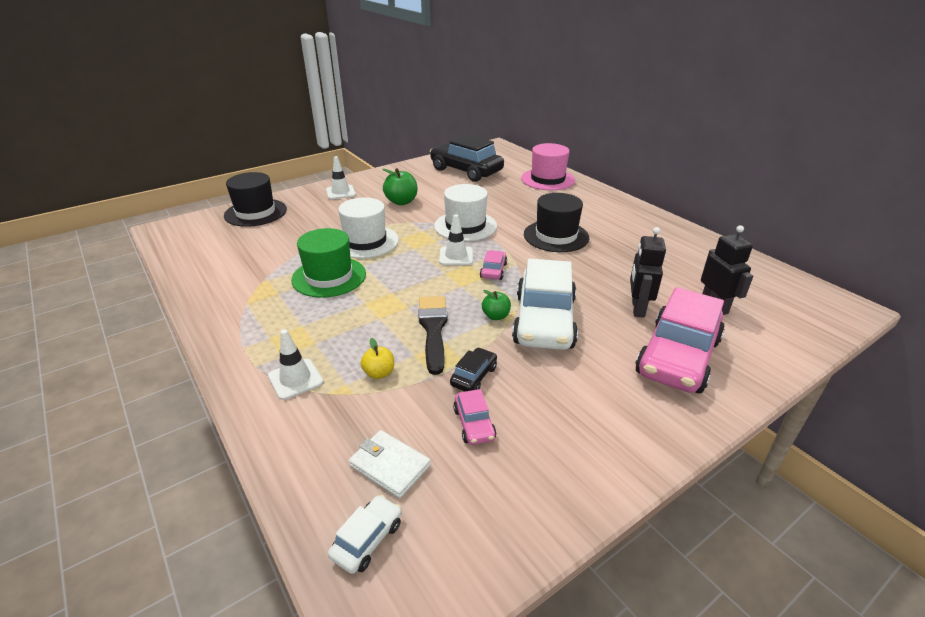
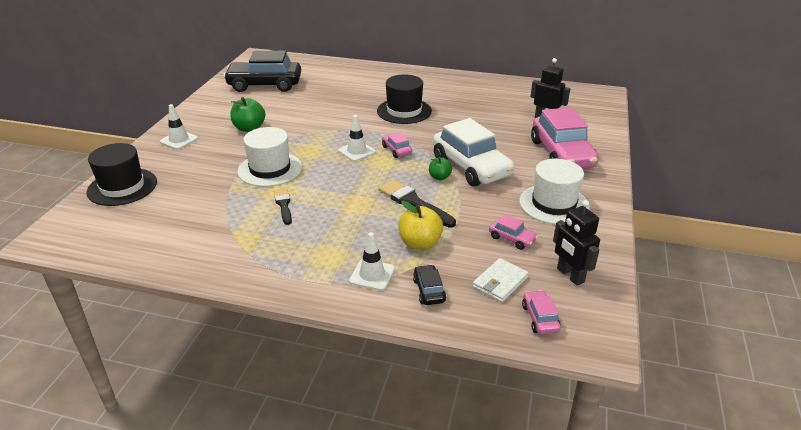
camera: 40 degrees left, 0 degrees up
(329, 277) = (283, 205): green hat -> black brush
(367, 540) = (540, 318): white car -> pink car
(379, 373) = (420, 243): yellow apple -> yellow apple, size x1.65
(389, 466) = (500, 282): white wallet -> white wallet turned 45 degrees counterclockwise
(465, 226) = (331, 128): white hat -> white hat (554, 204)
(474, 376) = (476, 216): black car -> black car (429, 290)
(547, 179) = (340, 71): pink hat -> none
(637, 308) = (510, 137): black robot -> black robot (570, 275)

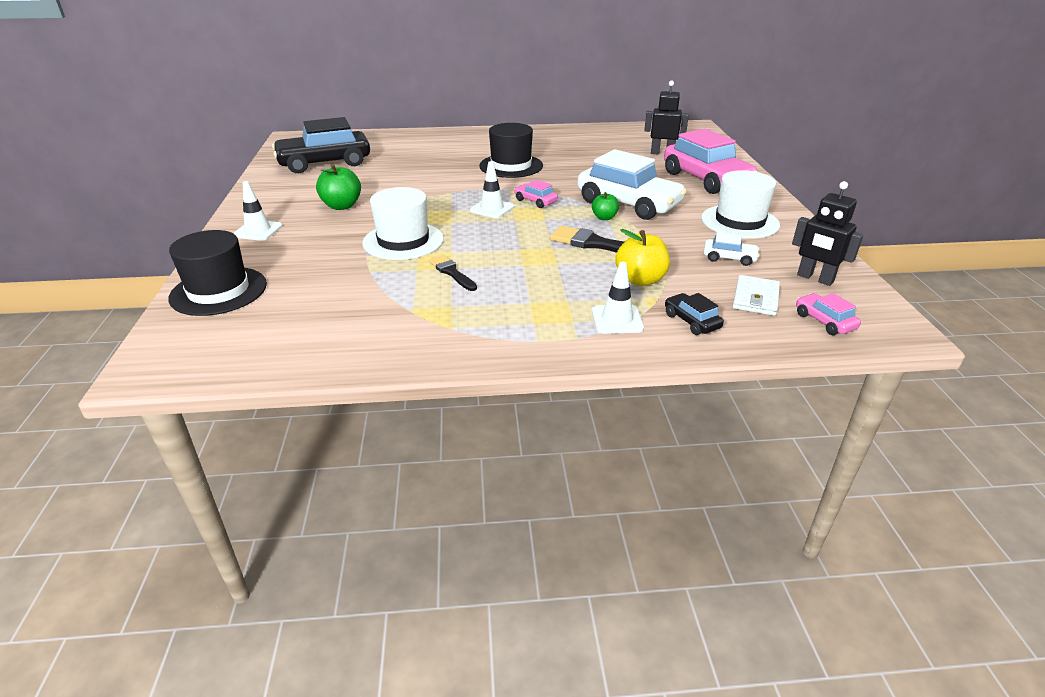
camera: 20 degrees left, 0 degrees up
(512, 239) = (729, 258): pink car -> white car

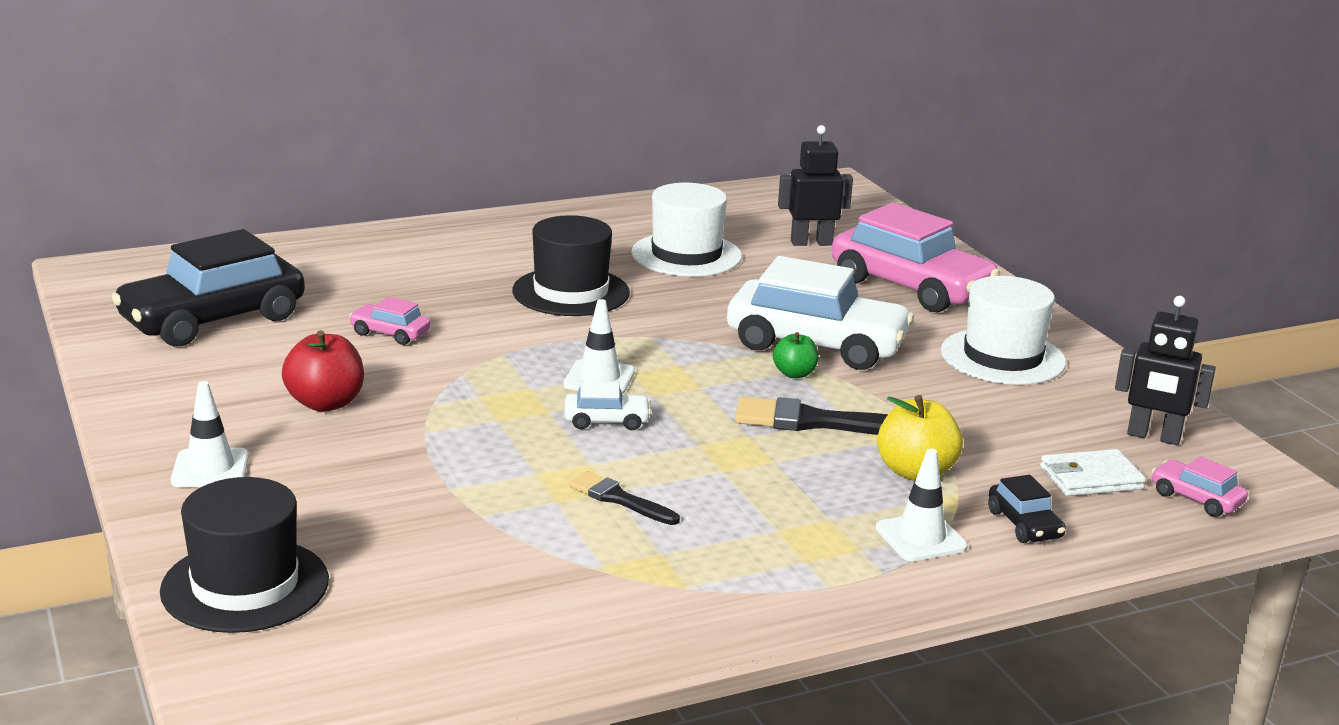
camera: 20 degrees left, 10 degrees down
(342, 206) = (325, 403): green apple -> red apple
(403, 241) = (493, 455): white hat -> white hat (686, 255)
(535, 201) = (662, 356): pink car -> pink car (390, 333)
(691, 321) = (1024, 524): black car -> black car turned 150 degrees counterclockwise
(729, 258) = (1021, 420): white car -> white car (606, 421)
(755, 298) = (1091, 478): white wallet -> white wallet turned 75 degrees clockwise

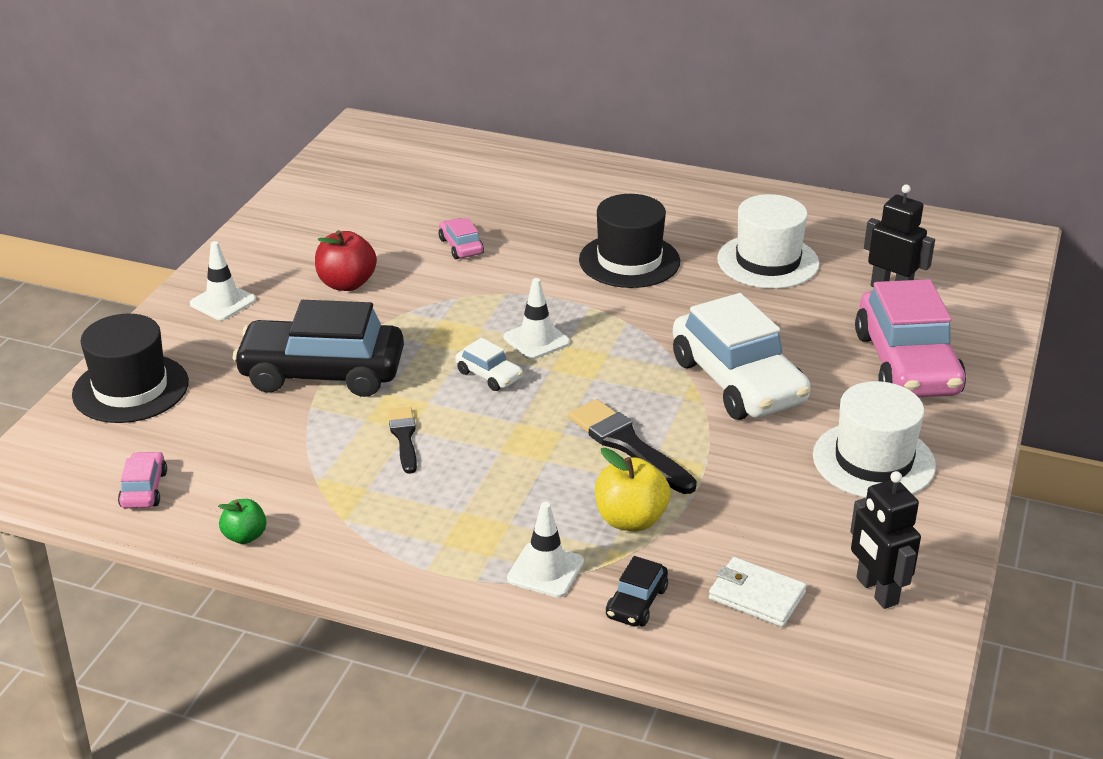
camera: 45 degrees right, 10 degrees up
(213, 319) = (375, 193): black car -> black car (322, 373)
(794, 374) = (679, 398): green apple -> green apple (245, 536)
(1196, 499) = (812, 659): pink car -> pink car (144, 489)

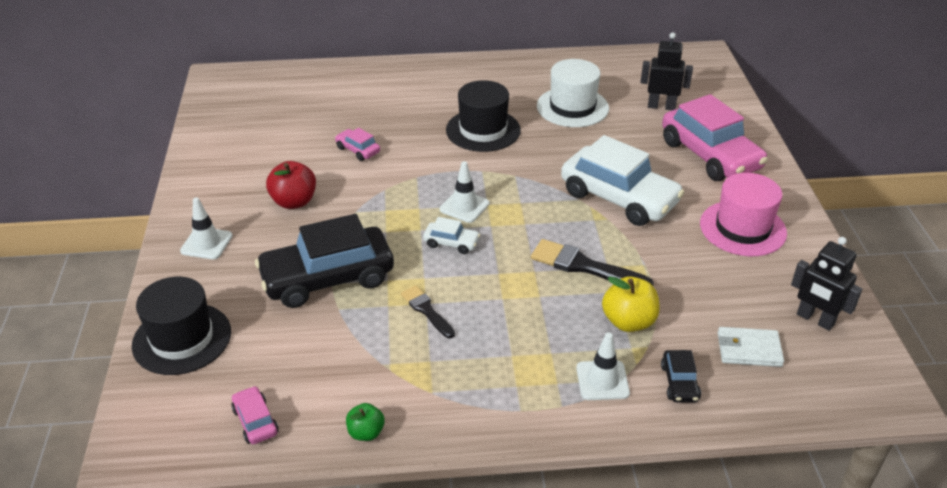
camera: 25 degrees left, 5 degrees up
(873, 461) = (742, 228): white hat -> pink hat

